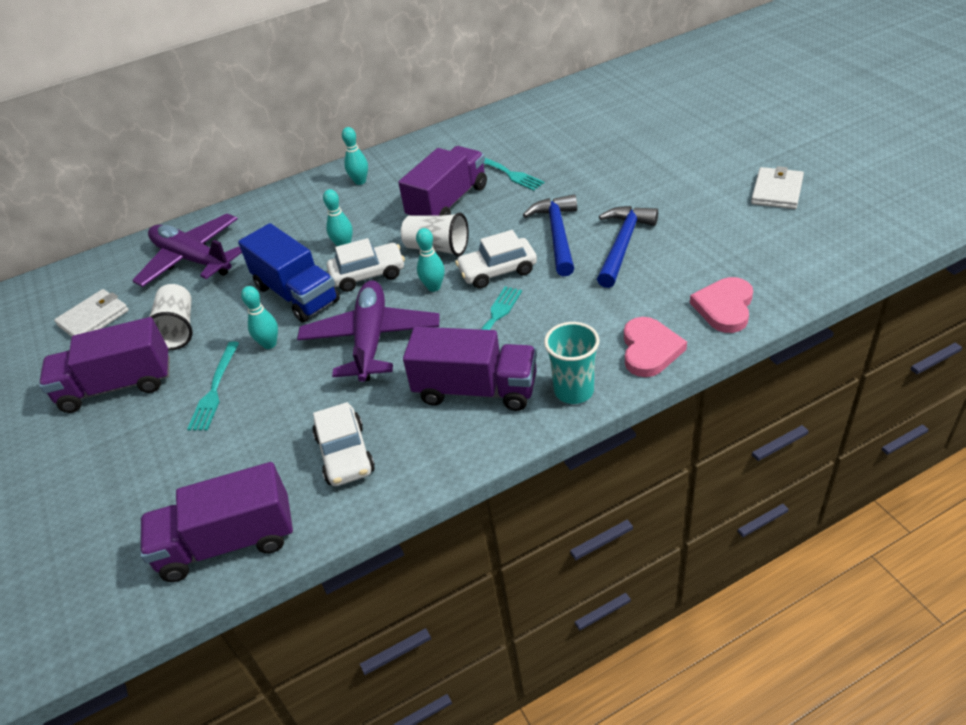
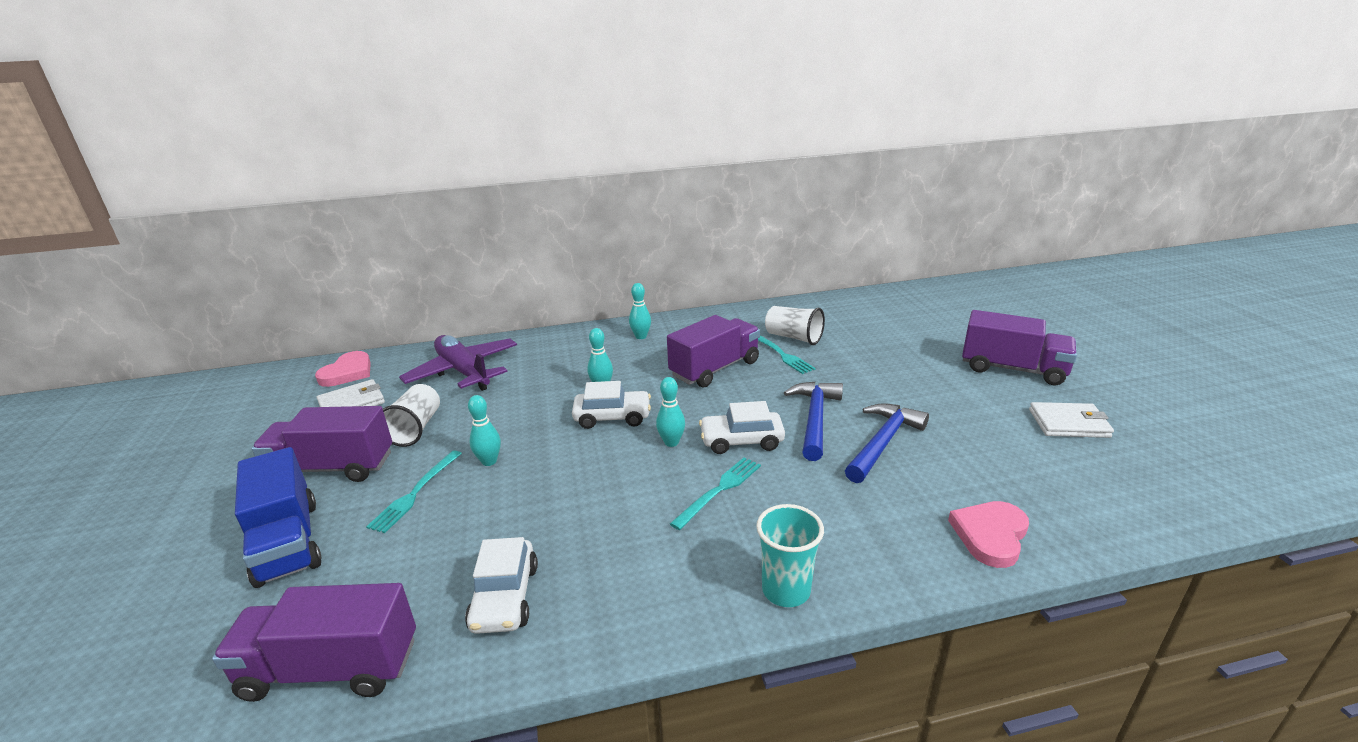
camera: 10 degrees right, 15 degrees down
(296, 294) = (538, 420): blue truck -> blue truck (287, 542)
(371, 339) = (588, 480): purple plane -> none
(437, 248) = (689, 407): white cup -> white cup (793, 337)
(476, 389) = (675, 560): purple truck -> purple truck (1012, 369)
(649, 350) = (889, 563): pink heart -> pink heart (348, 372)
(777, 191) = (1069, 423): white wallet -> white wallet turned 60 degrees clockwise

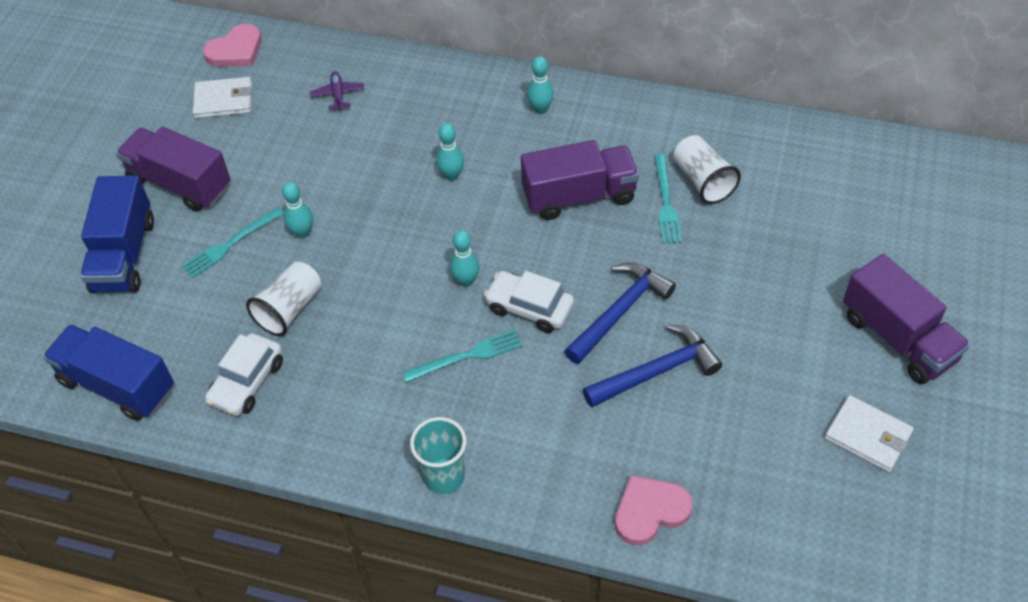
camera: 30 degrees right, 25 degrees up
(331, 668) = (117, 385): purple truck -> blue truck
(415, 429) = (262, 162): white cup -> white cup (290, 309)
(463, 372) = (338, 94): purple plane -> purple plane, size x0.42
(612, 417) = (436, 223): white car -> none

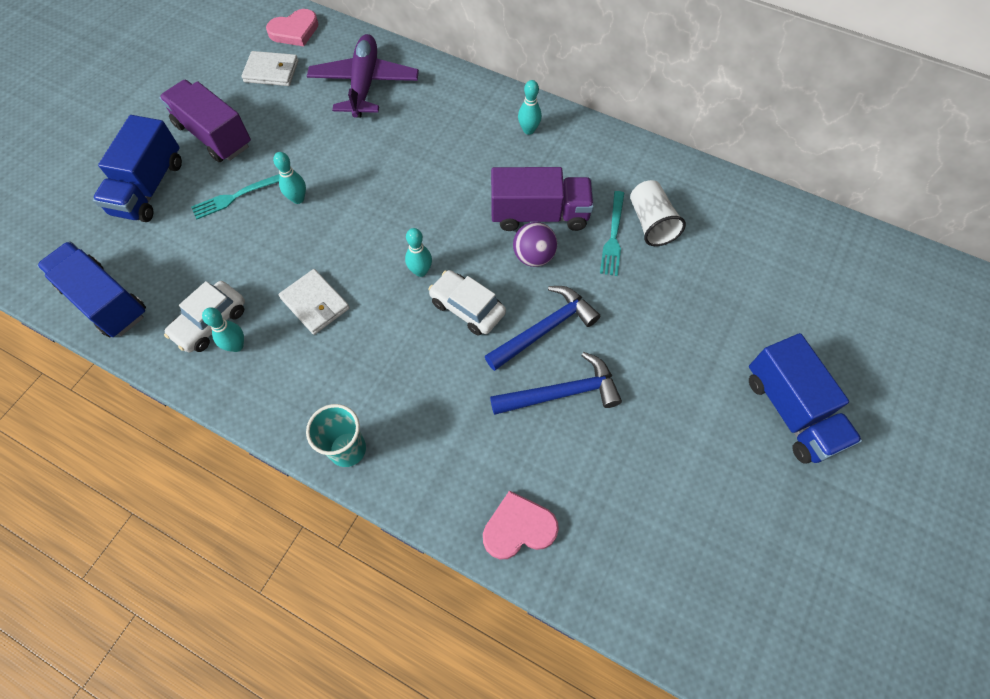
camera: 10 degrees right, 10 degrees up
(290, 309) = (266, 264): white cup -> none
(338, 94) = (364, 84): purple plane -> purple plane, size x2.37
(451, 175) = (436, 174): turquoise bowling pin -> turquoise bowling pin (236, 346)
(467, 356) = (400, 341): turquoise fork -> none
(586, 241) = (533, 256): none -> purple ball
(868, 436) = (738, 501): white wallet -> white wallet (315, 303)
(898, 338) = (790, 411): purple truck -> blue truck

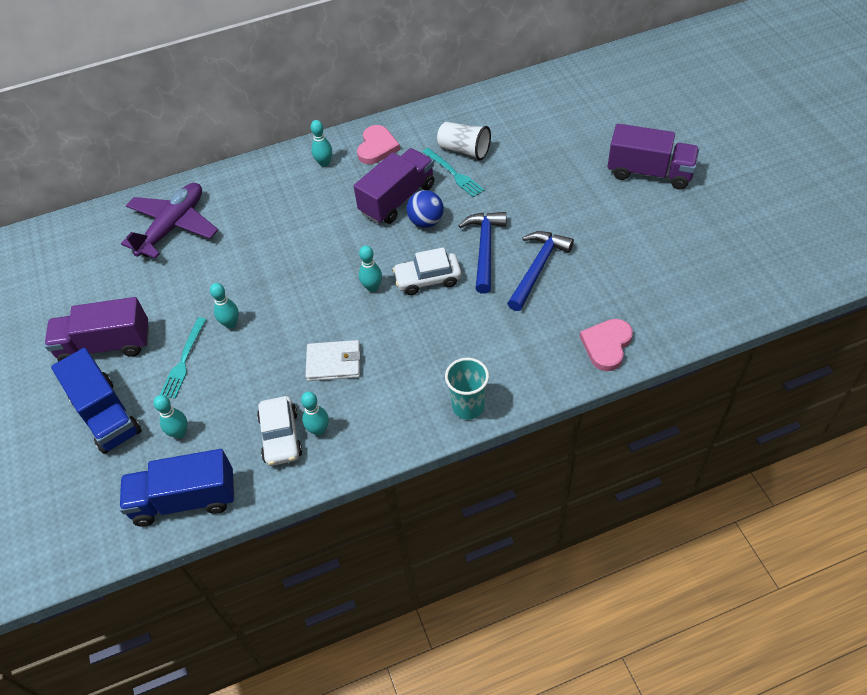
camera: 45 degrees left, 10 degrees down
(165, 248) = (179, 433): none -> turquoise bowling pin
(271, 71) = (88, 275): white wallet -> none
(294, 31) = (66, 239): pink heart -> pink heart (377, 147)
(364, 84) = (173, 226): purple plane -> purple plane turned 75 degrees clockwise
(533, 256) = (426, 221): purple ball -> blue ball
(790, 411) = (649, 172): blue truck -> purple truck

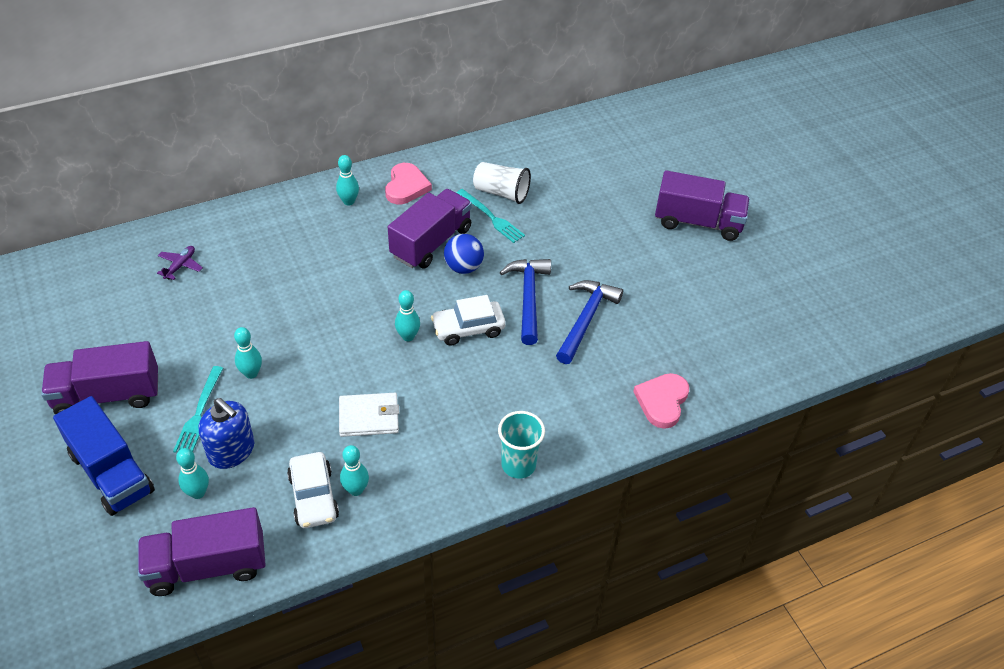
camera: 10 degrees left, 5 degrees down
(173, 226) = (180, 266): purple plane -> purple plane, size x0.42
(185, 499) = (207, 566): blue truck -> purple truck
(210, 395) = (231, 451): none -> blue soap dispenser

